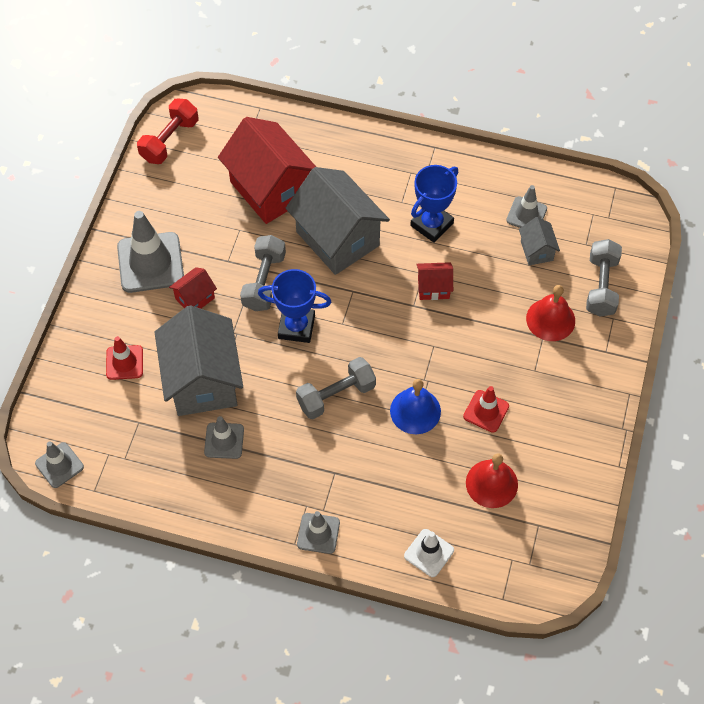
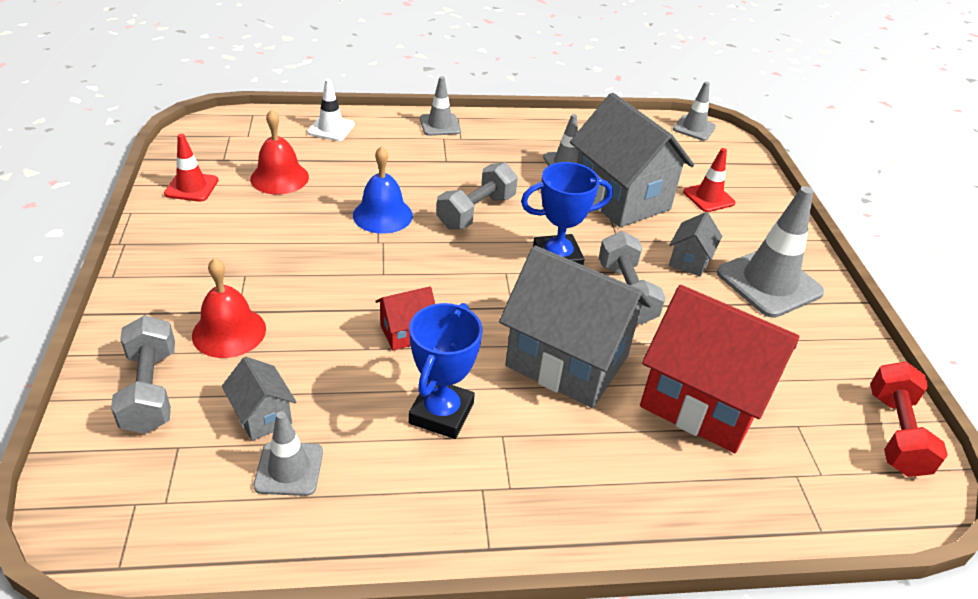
camera: 155 degrees right, 20 degrees down
(195, 298) = (689, 261): red house -> grey house
(486, 411) = (299, 228): red traffic cone -> red traffic cone (191, 187)

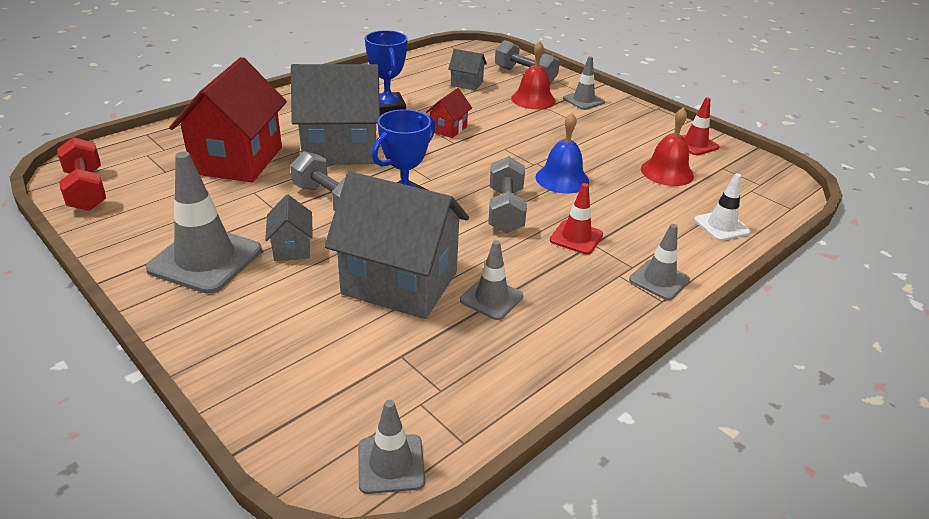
camera: 145 degrees right, 5 degrees down
(289, 469) = (430, 76): grey traffic cone -> grey traffic cone (583, 100)
(702, 402) = (238, 160): red house -> red house turned 75 degrees counterclockwise
(708, 197) = (306, 332): red traffic cone -> red traffic cone (576, 237)

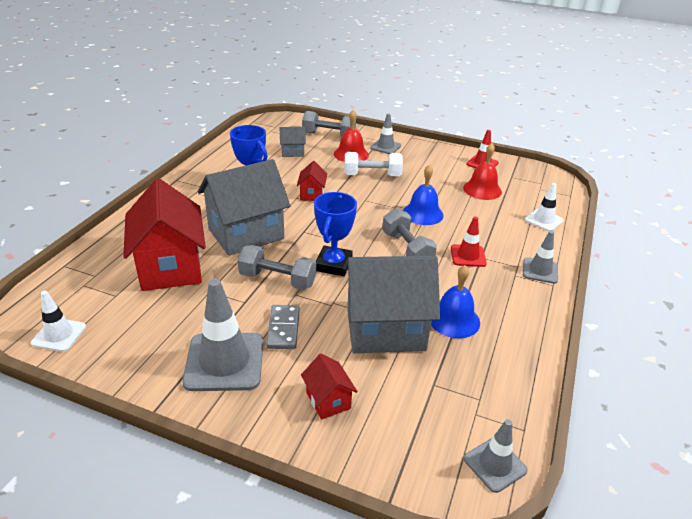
camera: 25 degrees left, 0 degrees up
(86, 190) = (59, 335): red dumbbell -> white traffic cone
(271, 330) = (328, 400): none -> red house
(292, 248) = (283, 329): grey house -> grey domino
(491, 298) = (454, 320): grey traffic cone -> blue bell
(537, 126) = (372, 175): none -> white dumbbell

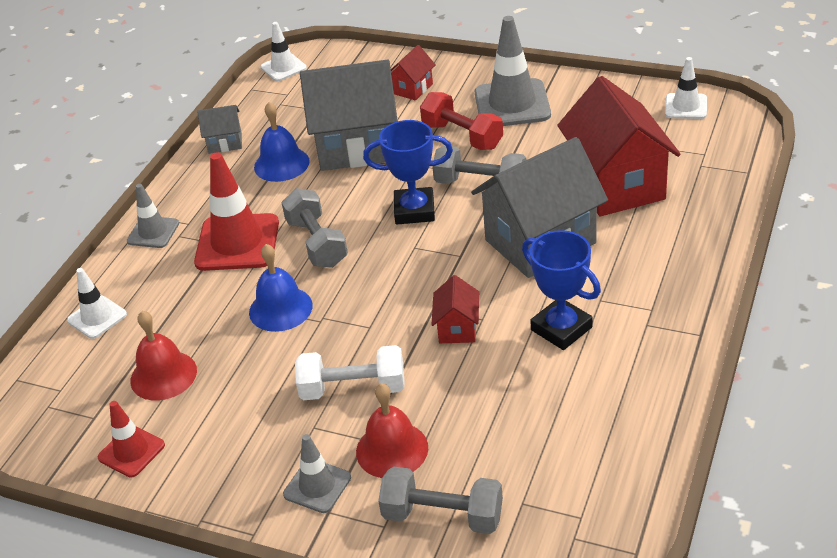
camera: 175 degrees left, 5 degrees up
(283, 329) = (462, 136): grey domino -> red dumbbell
(292, 152) = (512, 441): grey house -> grey house (225, 143)
(328, 400) = (412, 89): red house -> red house turned 60 degrees clockwise
(333, 265) = (414, 210): blue trophy -> blue trophy turned 75 degrees clockwise
(468, 256) = (237, 243): red traffic cone -> red traffic cone, size x1.78
(495, 464) = (283, 68): grey traffic cone -> white traffic cone

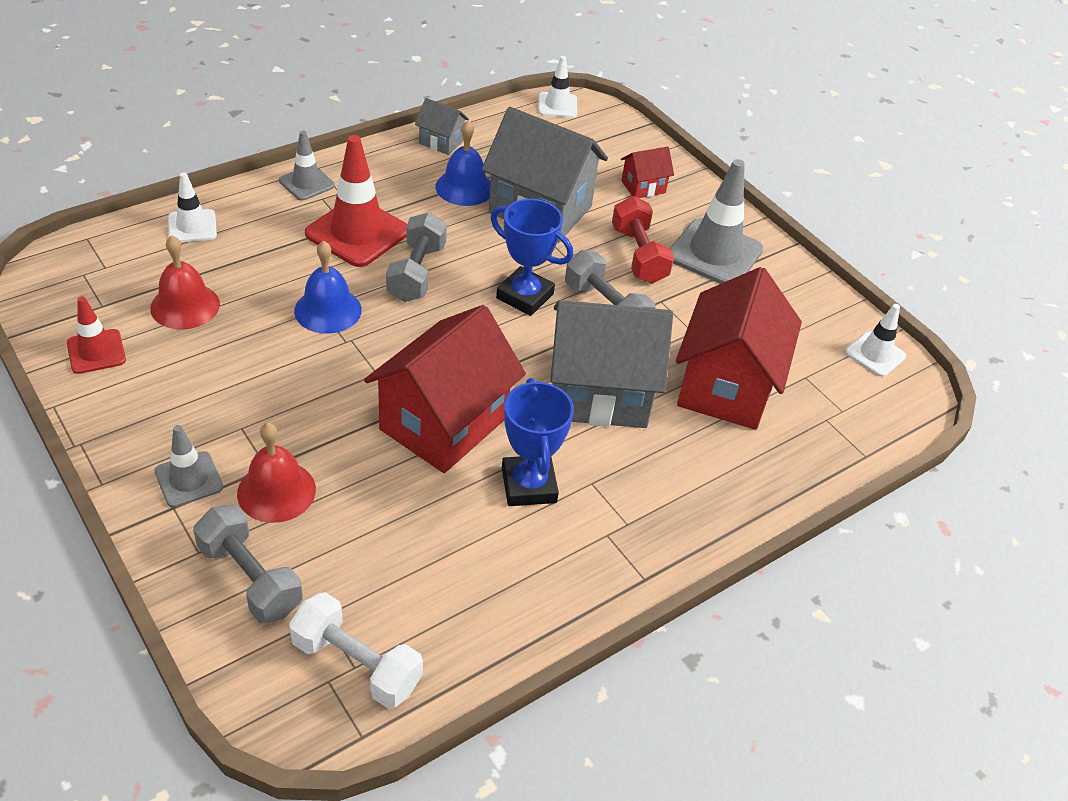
camera: 25 degrees right, 5 degrees up
(353, 389) = (305, 417): white dumbbell -> white dumbbell (356, 664)
(457, 328) = (444, 423): red house -> red house, size x2.20

